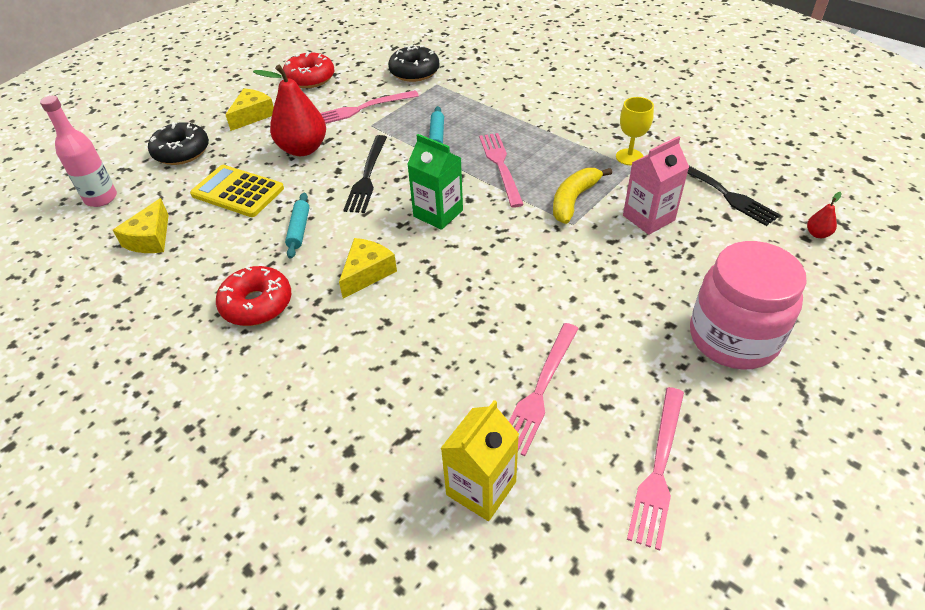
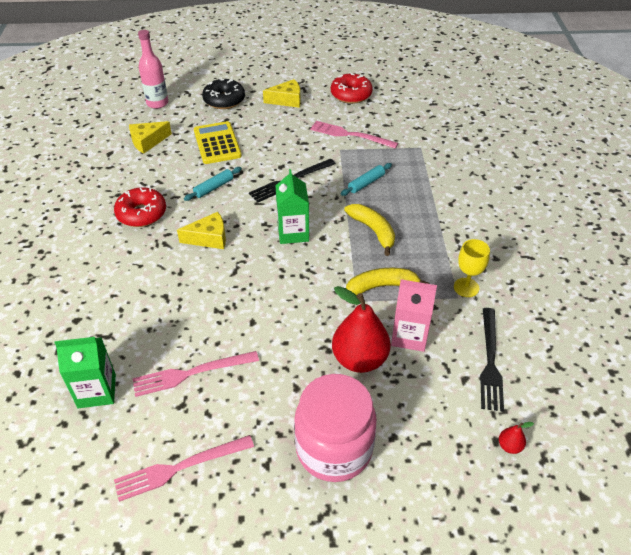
camera: 45 degrees right, 0 degrees up
(303, 149) = (282, 140): red pear -> red pear (359, 359)
(414, 72) = (419, 129): black donut -> none
(481, 488) = (97, 391): yellow carton -> green carton
(501, 166) = (373, 231): pink fork -> yellow banana

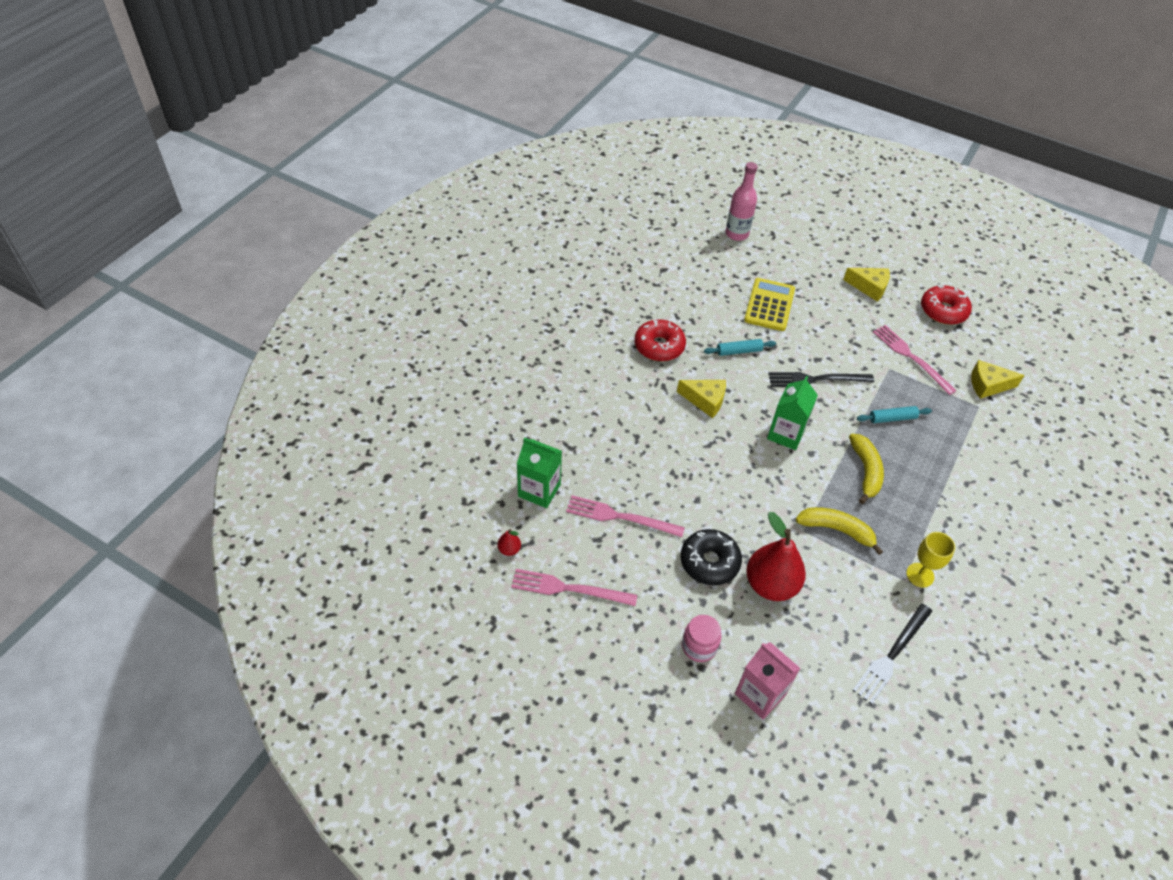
camera: 30 degrees right, 5 degrees up
(148, 142) = (704, 273): yellow cheese -> yellow cheese (988, 385)
(224, 100) = (804, 259): black donut -> black donut (709, 562)
(334, 449) = (699, 646): pink jar -> pink jar, size x0.49
(409, 336) = (831, 589): pink carton -> pink carton (760, 694)
(509, 446) = (854, 736): red pear -> red pear (509, 549)

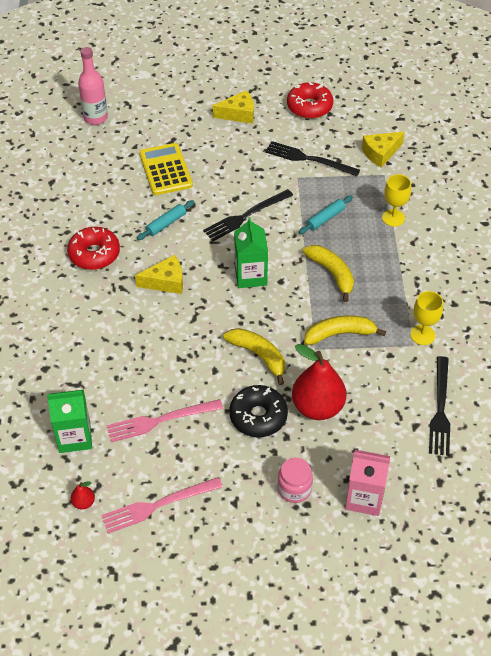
camera: 30 degrees left, 0 degrees up
(746, 508) = (259, 355): none -> yellow banana
(911, 357) = (309, 159): pink fork -> black fork
(962, 451) = (393, 218): none -> yellow goblet

